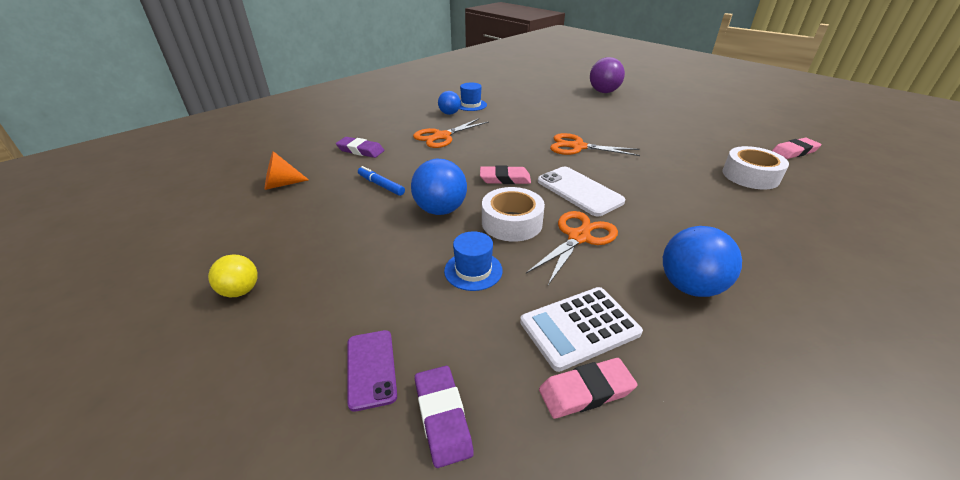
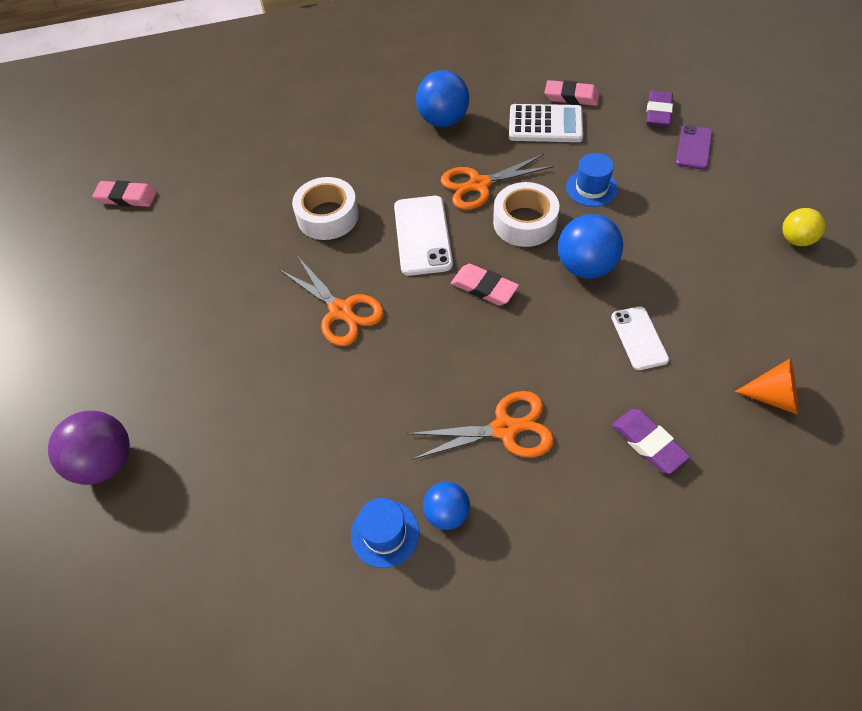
camera: 145 degrees left, 20 degrees up
(381, 185) = (639, 338): blue marker -> white phone
(750, 176) = (232, 186): white tape -> white tape (328, 216)

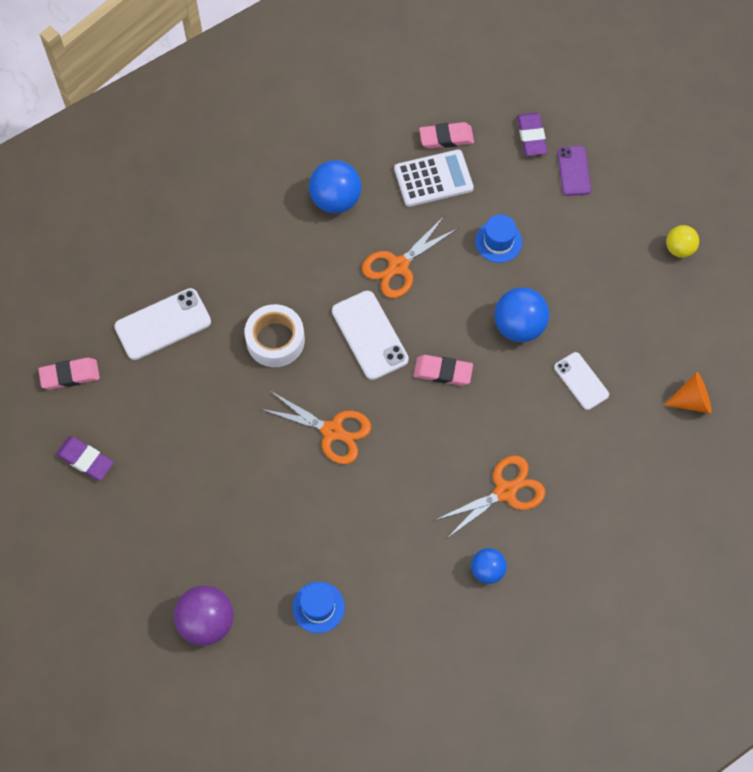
camera: 25 degrees left, 10 degrees up
(232, 178) = (163, 324): none -> white phone
(385, 533) = (449, 600): blue hat -> blue hat (318, 607)
(524, 222) = (453, 295): white tape -> none
(648, 443) = (612, 468): purple eraser -> purple eraser (85, 460)

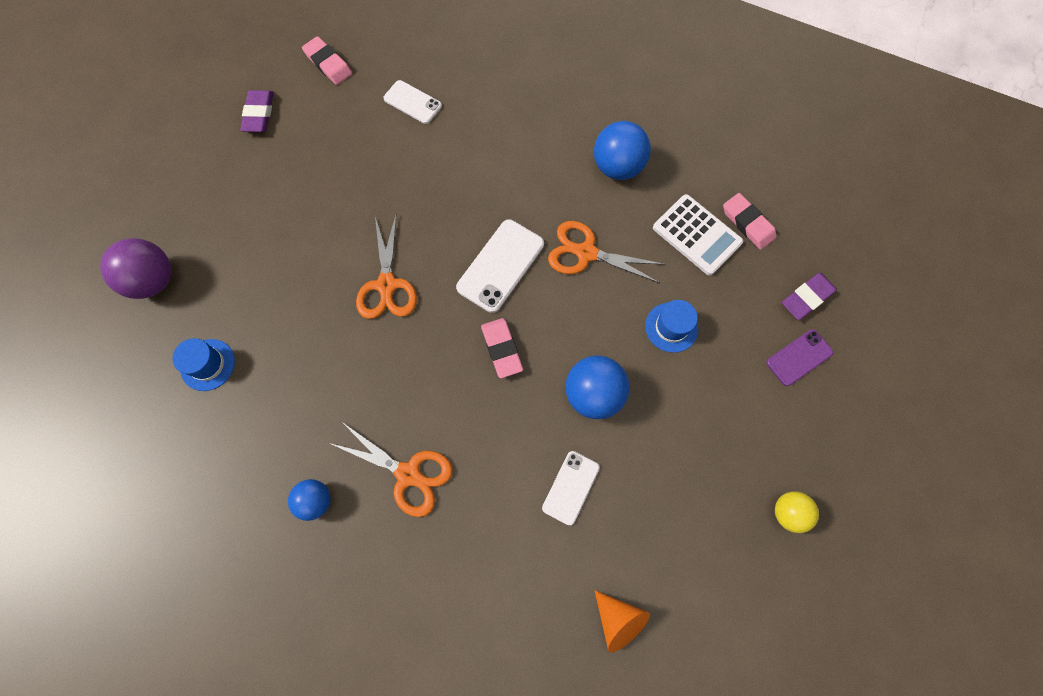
camera: 60 degrees right, 5 degrees up
(163, 324) = (412, 102): white phone -> white phone, size x0.64
(275, 340) = (449, 192): white tape -> none

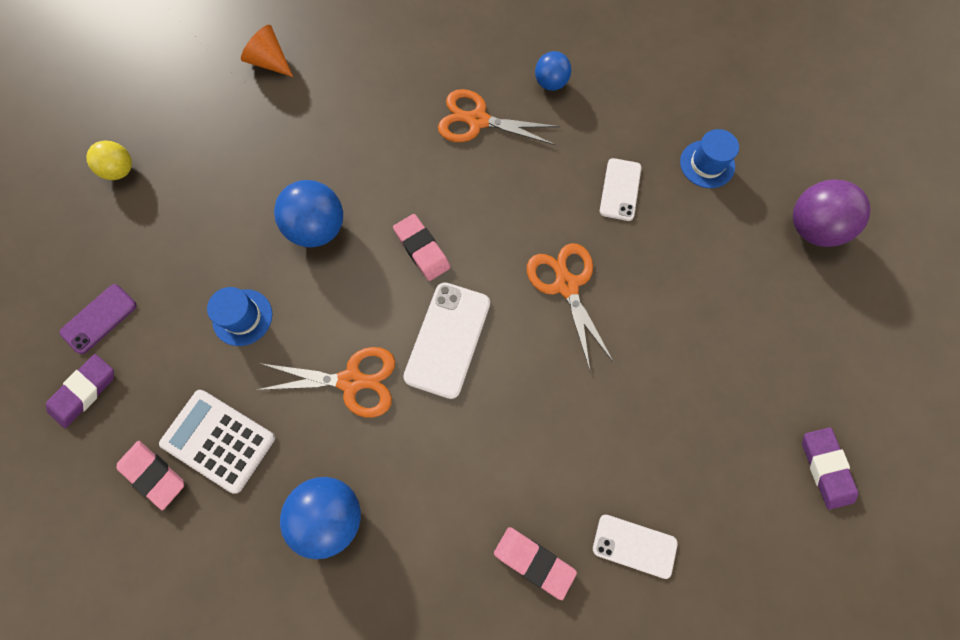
camera: 165 degrees right, 0 degrees up
(328, 64) = (780, 581): pink eraser -> pink eraser (534, 561)
(570, 487) = (326, 144): white phone -> white phone (620, 189)

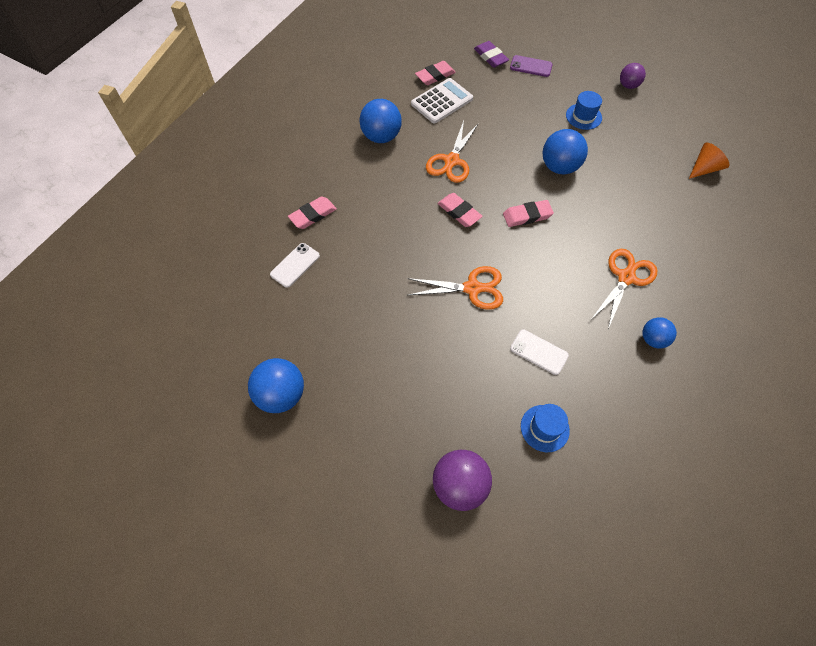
camera: 110 degrees right, 10 degrees down
(99, 319) = (531, 66): purple phone -> purple phone turned 45 degrees counterclockwise
(121, 170) = (628, 85): yellow ball -> purple ball
(242, 317) = (510, 122): blue hat -> blue hat (583, 116)
(447, 339) = (459, 212): white phone -> pink eraser
(825, 468) = (281, 395): purple eraser -> blue ball

